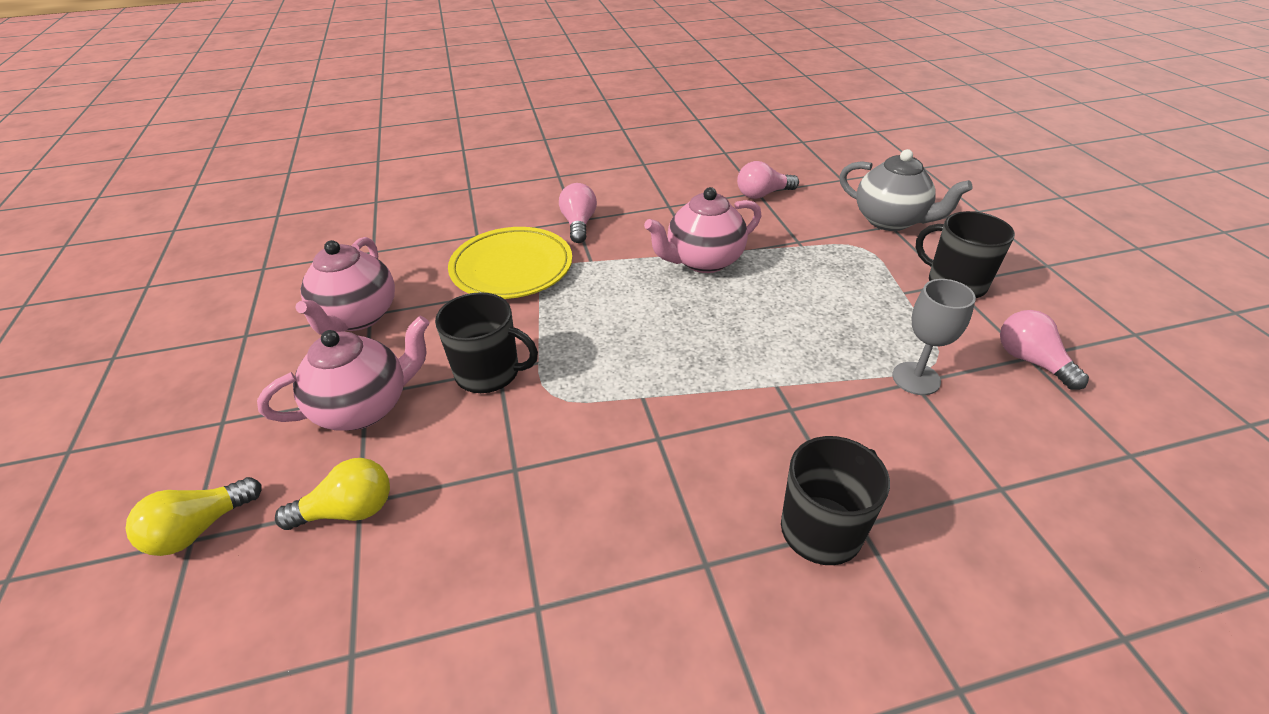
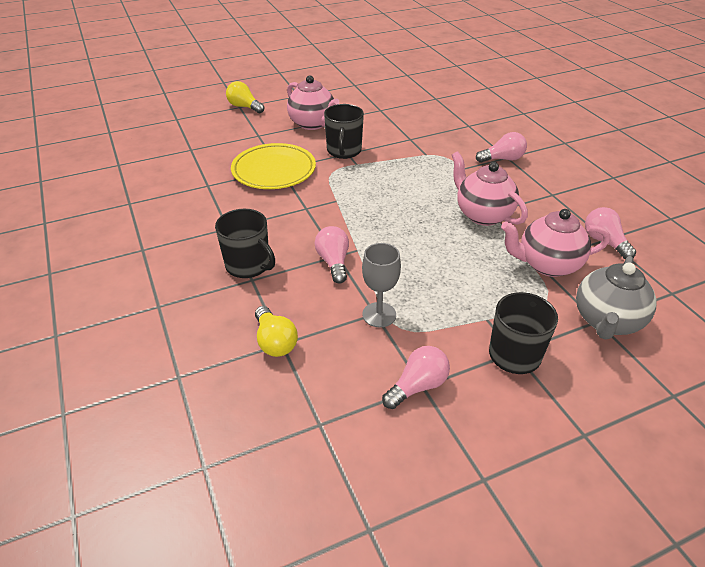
camera: 80 degrees right, 0 degrees up
(349, 510) = (254, 134): yellow light bulb -> yellow light bulb (275, 342)
(357, 317) = (376, 107): pink teapot -> pink teapot (547, 264)
(512, 268) = (439, 142): yellow plate -> yellow plate (274, 170)
(808, 414) = (333, 262): none -> pink light bulb

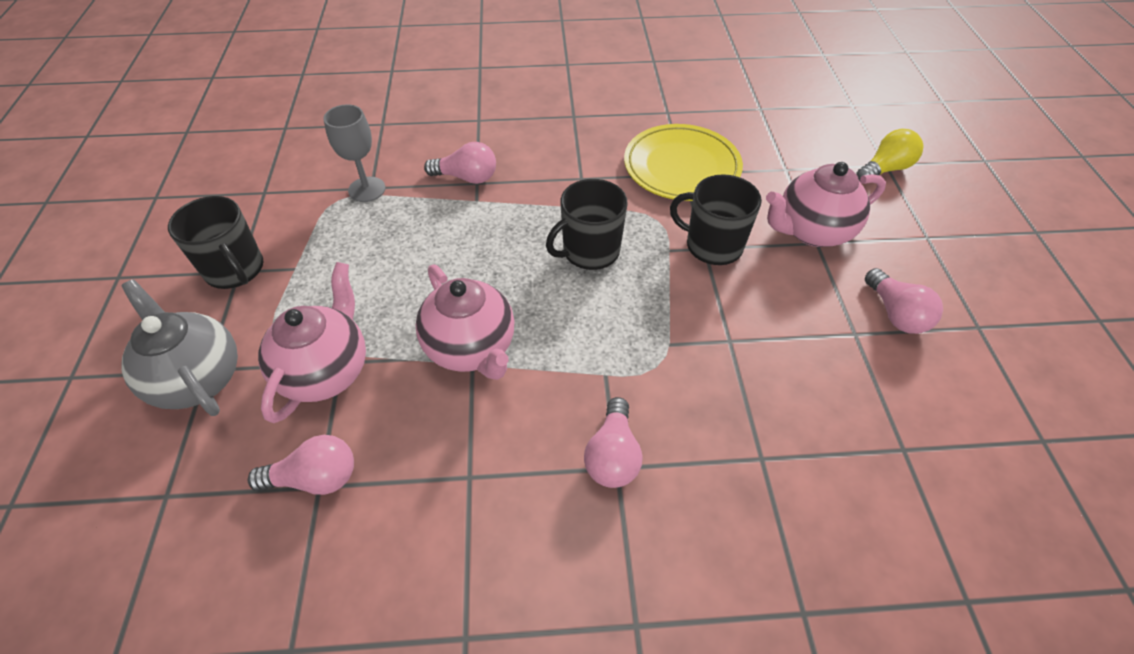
camera: 110 degrees right, 10 degrees up
(248, 265) = (501, 121): black mug -> black mug (589, 251)
(275, 342) = (387, 120): yellow light bulb -> none
(418, 386) = (266, 189): pink light bulb -> pink light bulb (895, 314)
(483, 214) = (471, 348): pink teapot -> pink teapot turned 75 degrees clockwise

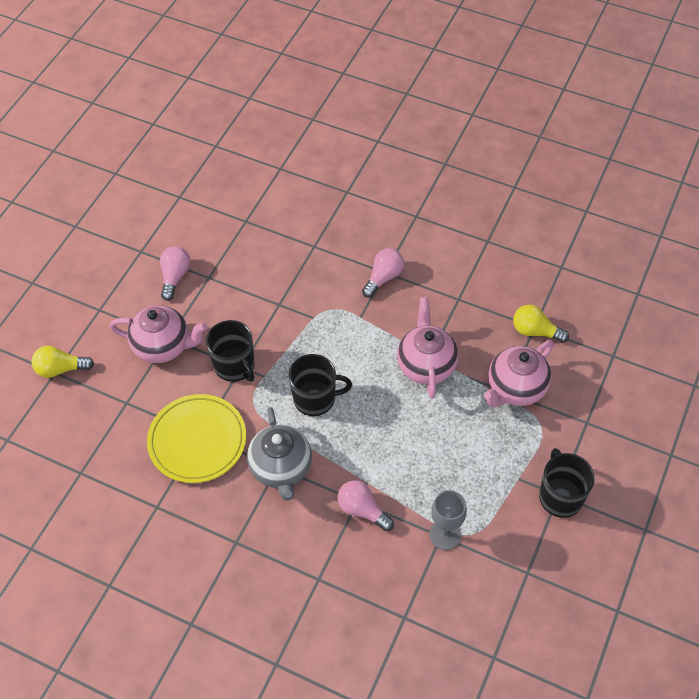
camera: 150 degrees left, 5 degrees up
(198, 378) = (592, 418): grey teapot -> grey teapot (281, 469)
(315, 478) = (535, 331): pink light bulb -> yellow light bulb

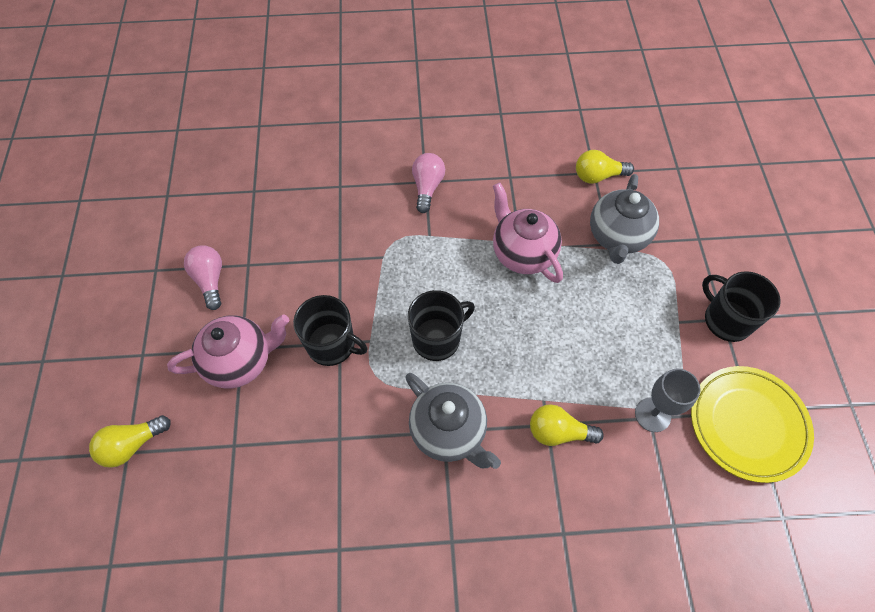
camera: 30 degrees left, 5 degrees up
(197, 441) = (340, 448): yellow plate -> yellow plate (747, 424)
(362, 510) = (558, 432): pink light bulb -> yellow light bulb
(515, 389) = (617, 237): pink teapot -> grey teapot

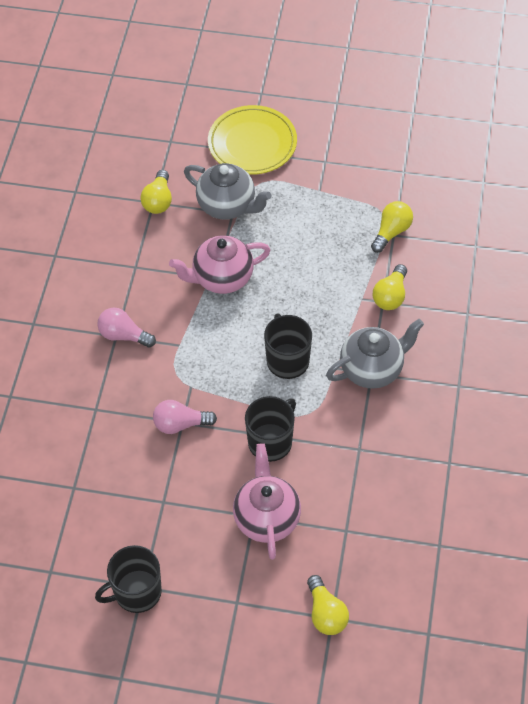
camera: 75 degrees left, 5 degrees down
(210, 280) = (171, 537): pink light bulb -> pink light bulb (180, 424)
(652, 415) = (391, 232): grey goblet -> yellow light bulb
(726, 320) = (326, 160): black mug -> black mug (136, 592)
(747, 424) = (413, 177): yellow plate -> yellow plate (252, 143)

